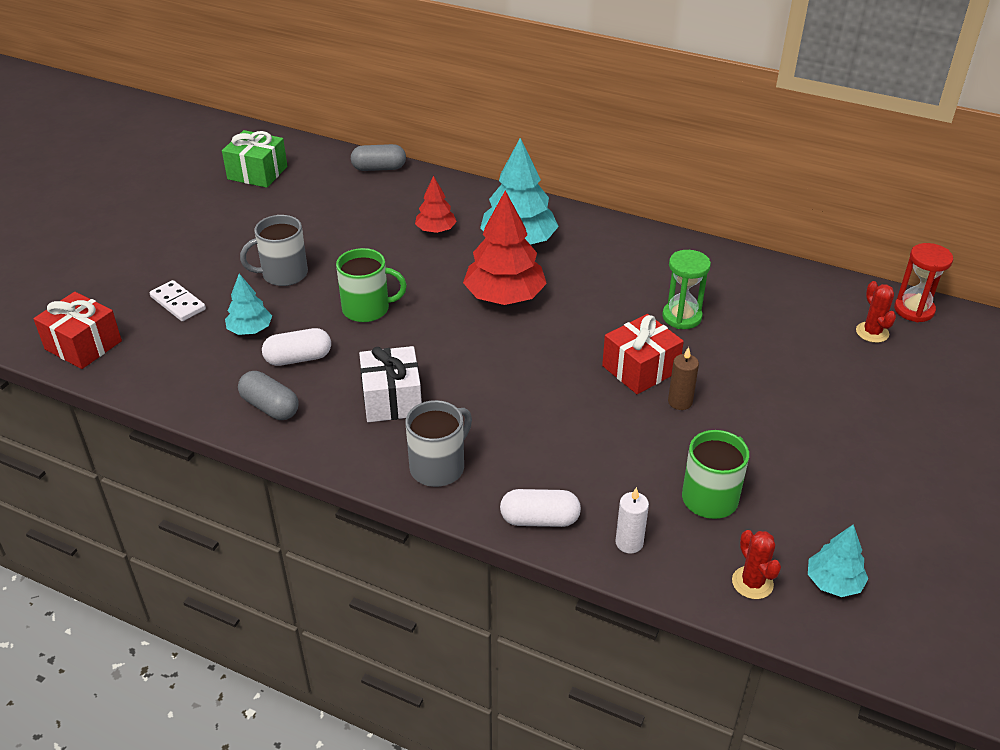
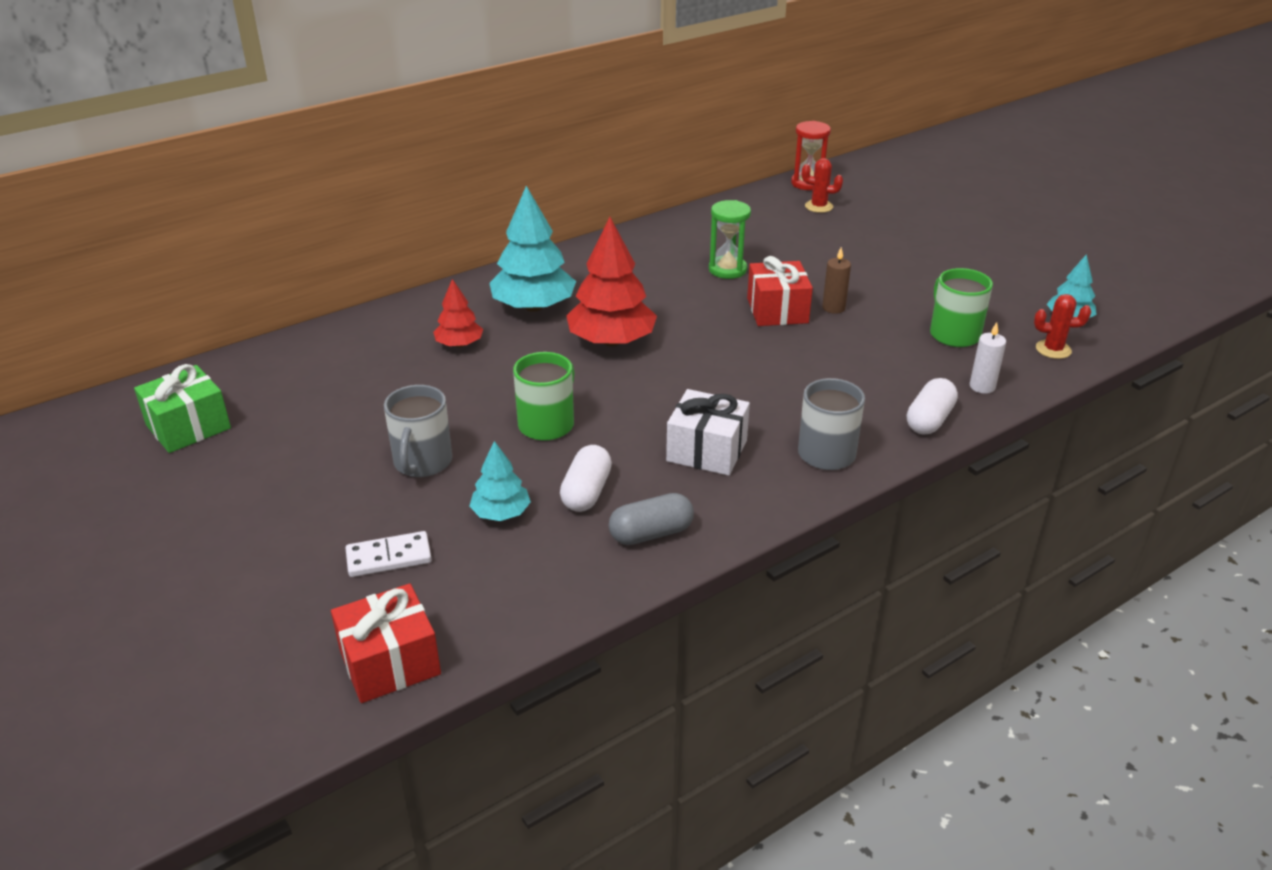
camera: 60 degrees left, 5 degrees down
(379, 168) = (300, 344): grey capsule -> none

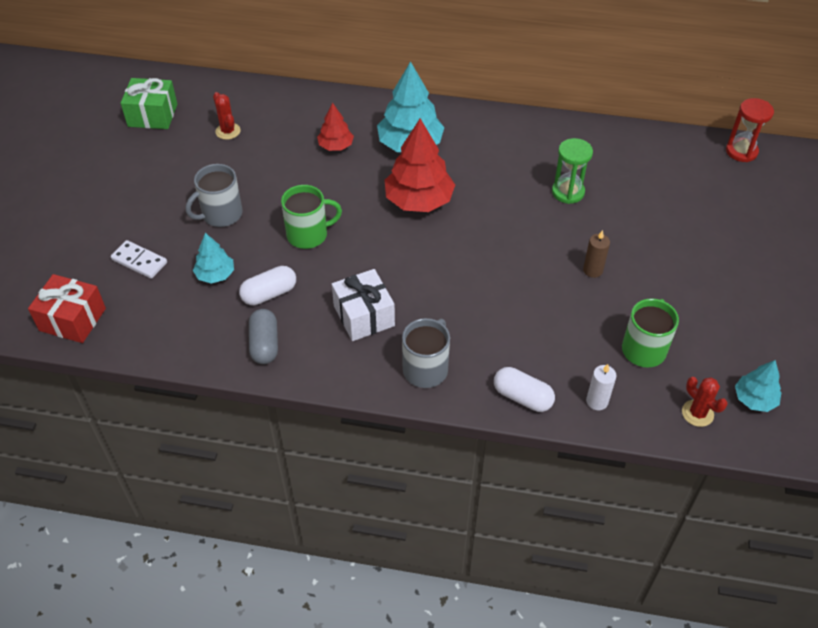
camera: 45 degrees right, 15 degrees up
(651, 533) = (264, 344): grey capsule -> grey capsule turned 60 degrees clockwise
(777, 310) = (552, 246): red gift -> none
(819, 206) = (716, 178): red cactus -> red cactus (228, 131)
(929, 420) = (522, 397): white capsule -> white capsule turned 45 degrees clockwise

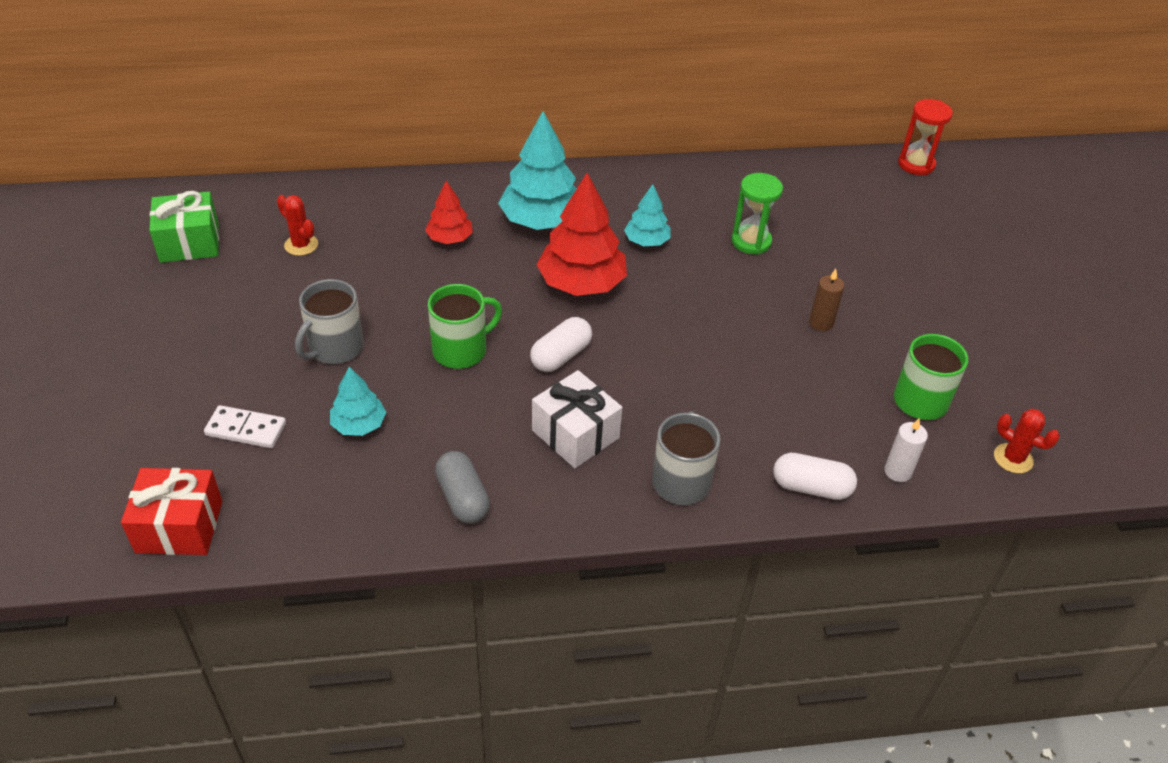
camera: 20 degrees left, 5 degrees down
(269, 294) = (441, 433): white capsule -> white capsule (561, 356)
(754, 399) = (1064, 428): turquoise tree -> turquoise tree (646, 241)

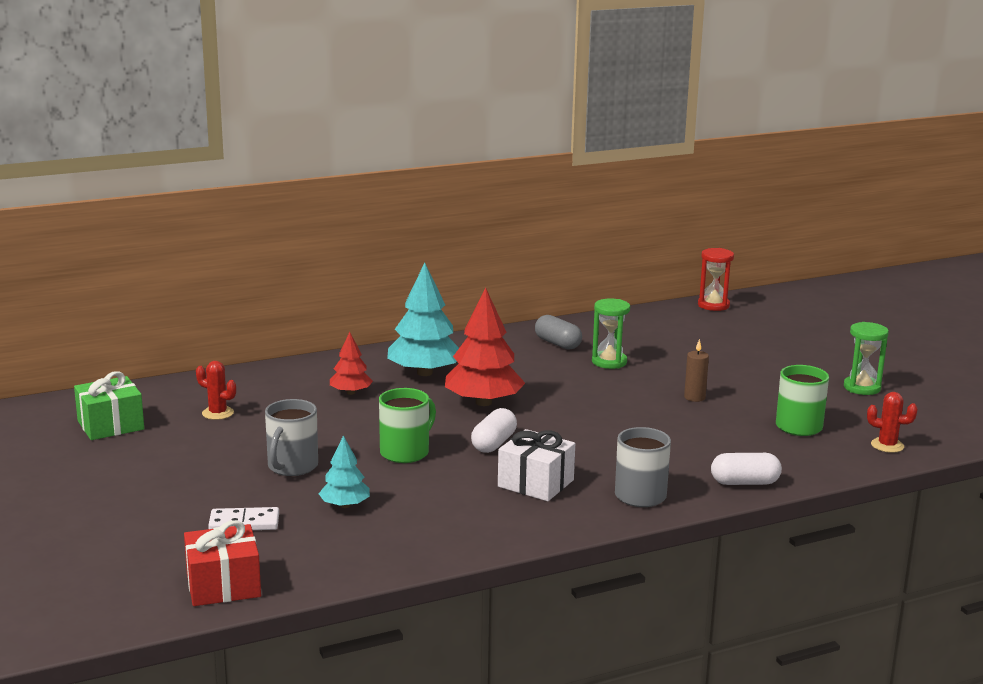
camera: 15 degrees left, 25 degrees down
(463, 498) = (465, 531): grey capsule -> grey capsule (557, 344)
(646, 241) = (522, 372): turquoise tree -> none
(897, 471) = (805, 465): white candle -> none
(1029, 346) = (862, 388): none -> green hourglass

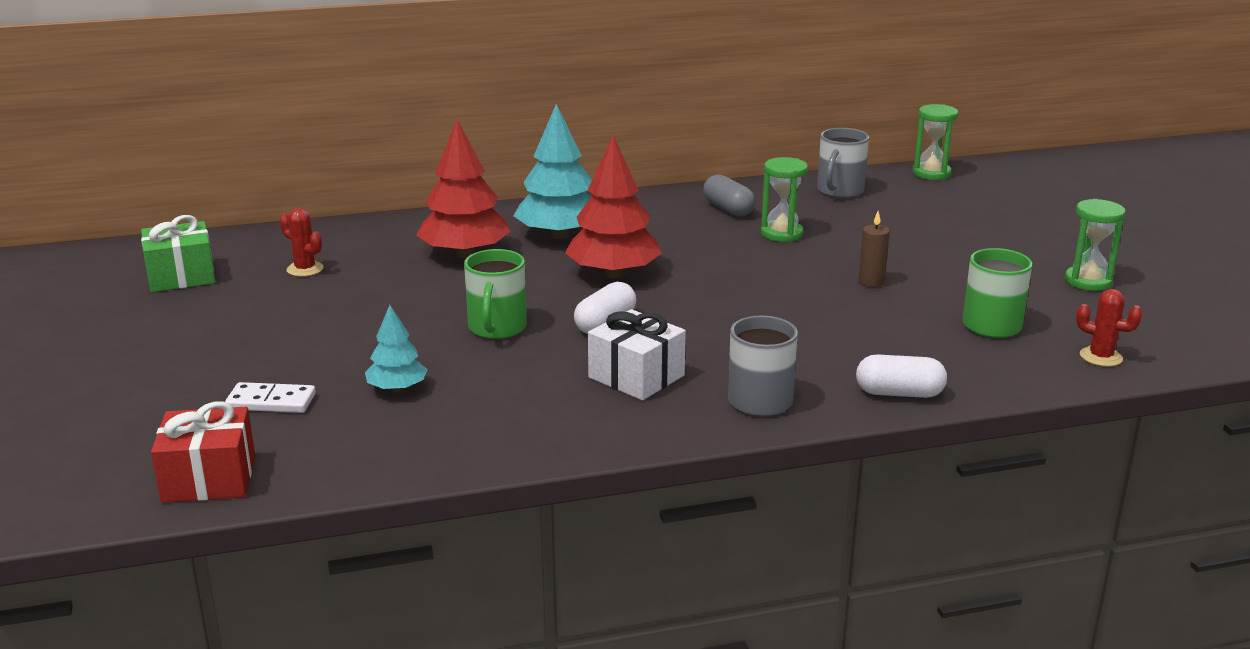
camera: 10 degrees right, 5 degrees up
(292, 466) = (358, 337): grey mug -> grey mug (839, 191)
(351, 392) = (465, 253): red tree -> red tree, size x1.83
(406, 452) = (497, 328): green mug -> green mug turned 135 degrees clockwise
(713, 305) = (931, 173): red hourglass -> green hourglass

